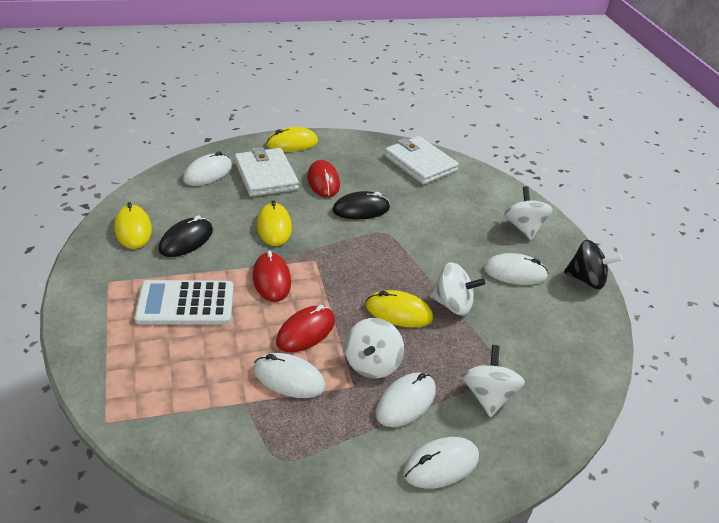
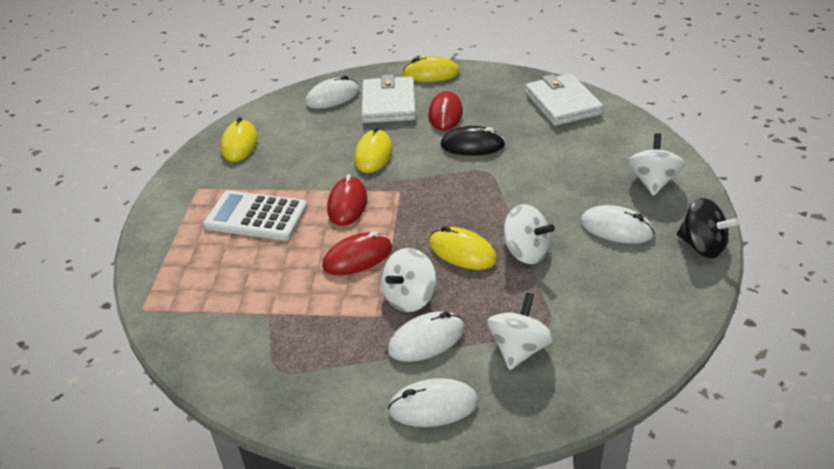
camera: 25 degrees right, 0 degrees up
(186, 240) = (283, 158): black mouse -> none
(289, 378) = (320, 298): white mouse -> none

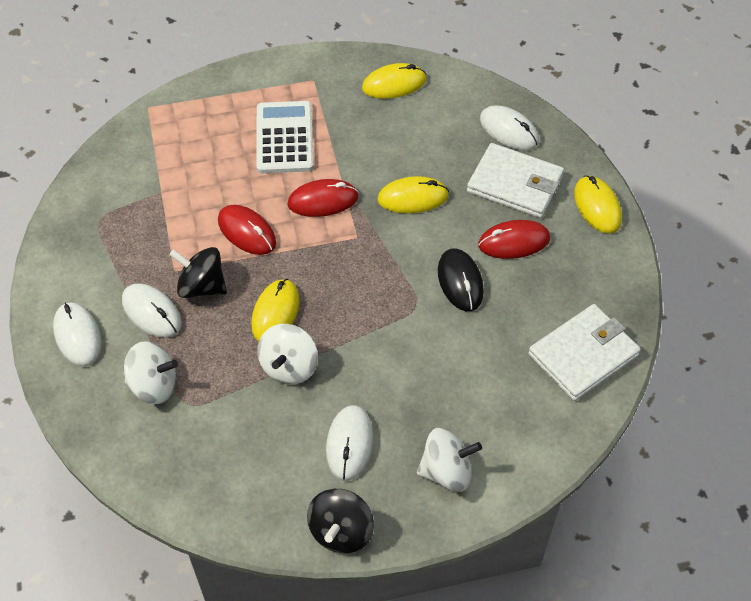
camera: 70 degrees right, 15 degrees up
(388, 104) = (514, 184): white wallet -> white wallet turned 45 degrees clockwise
(409, 297) = (202, 286): white spinning top -> black spinning top

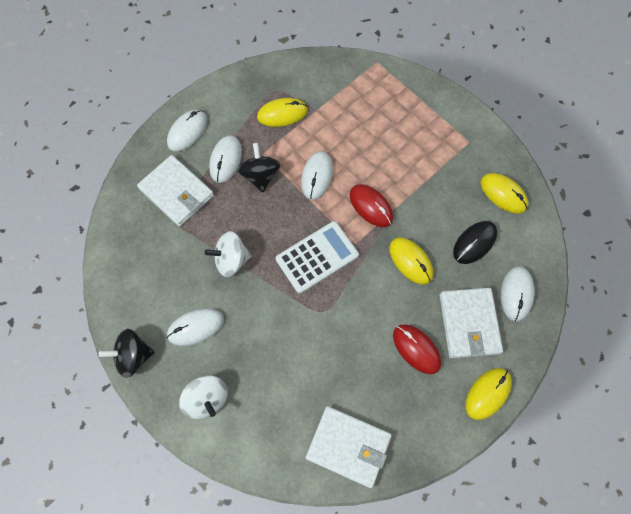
camera: 60 degrees right, 15 degrees up
(154, 385) = (176, 192): white spinning top -> white wallet
(247, 232) = (317, 176): red mouse -> white mouse
(275, 313) = (266, 229): yellow mouse -> yellow mouse (282, 114)
(284, 138) = (407, 153): white calculator -> white calculator (317, 257)
(460, 281) = (359, 330): black mouse -> black mouse (474, 243)

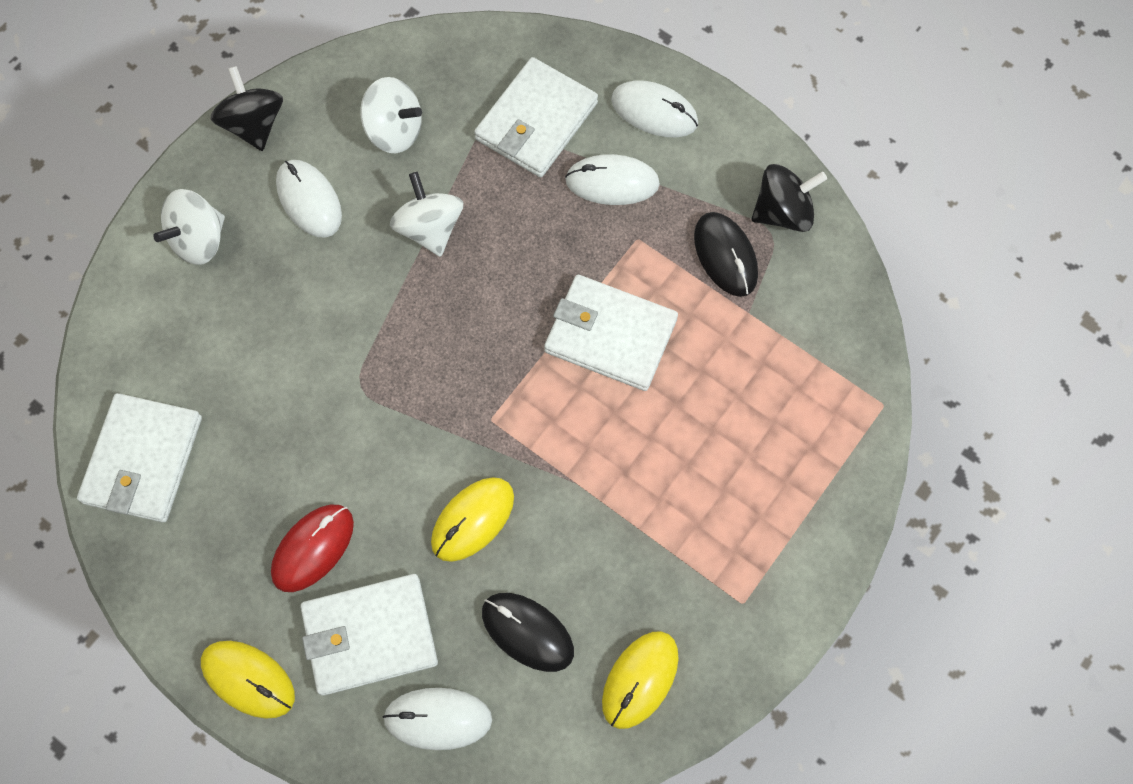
camera: 80 degrees right, 0 degrees up
(161, 271) = (394, 131): none -> white spinning top
(260, 175) = (593, 243): black spinning top -> black spinning top (783, 212)
(282, 114) = (725, 255): yellow mouse -> black mouse
(317, 176) = (610, 335): white mouse -> white wallet
(317, 257) = (455, 361): white calculator -> none
(371, 206) = (568, 436): red mouse -> none

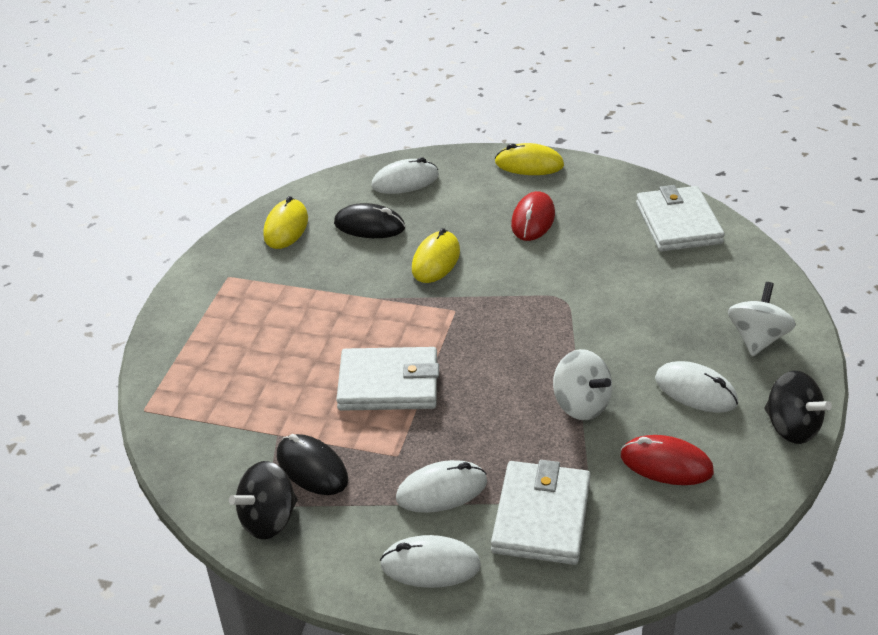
camera: 160 degrees right, 30 degrees down
(370, 635) = (469, 198): white wallet -> none
(394, 131) = (666, 464): white spinning top -> red mouse

